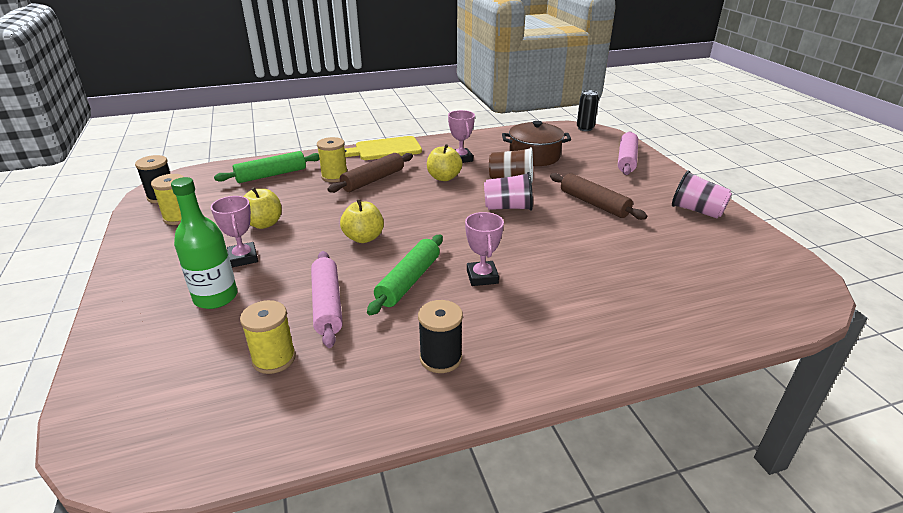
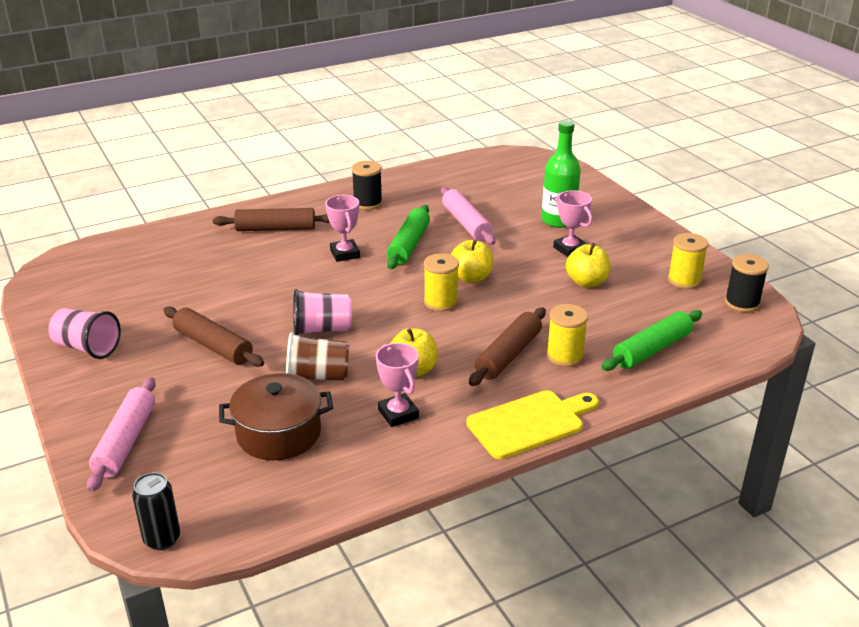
camera: 170 degrees right, 0 degrees up
(274, 359) = (479, 194): yellow spool -> yellow spool (441, 302)
(567, 323) = (275, 229): none -> brown rolling pin

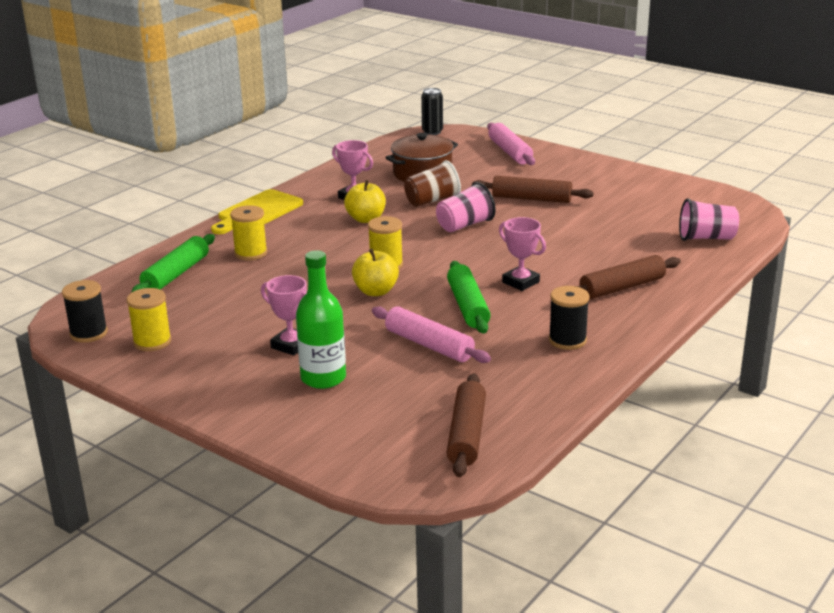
camera: 155 degrees right, 5 degrees down
(87, 348) = (617, 178): pink cup -> pink cup (706, 238)
(508, 355) = (298, 243): brown rolling pin -> brown rolling pin (467, 434)
(586, 282) = (257, 315): yellow apple -> none

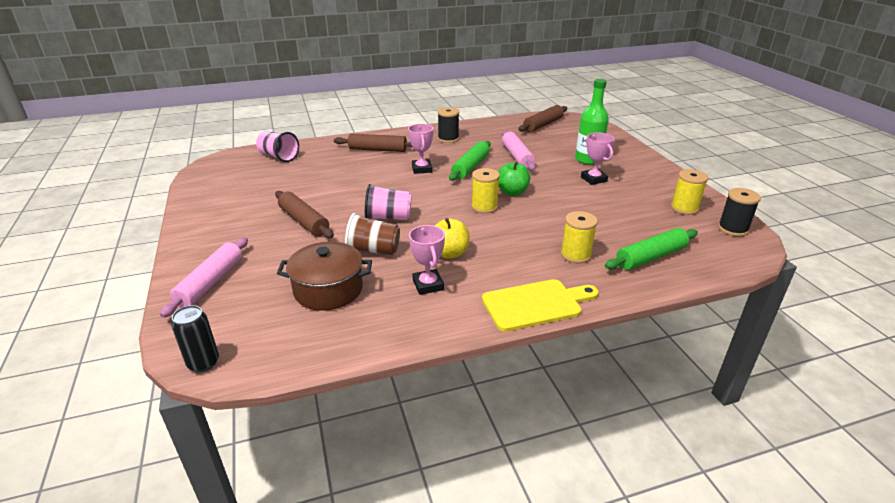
camera: 145 degrees left, 5 degrees up
(376, 291) = (512, 192): yellow apple -> green apple

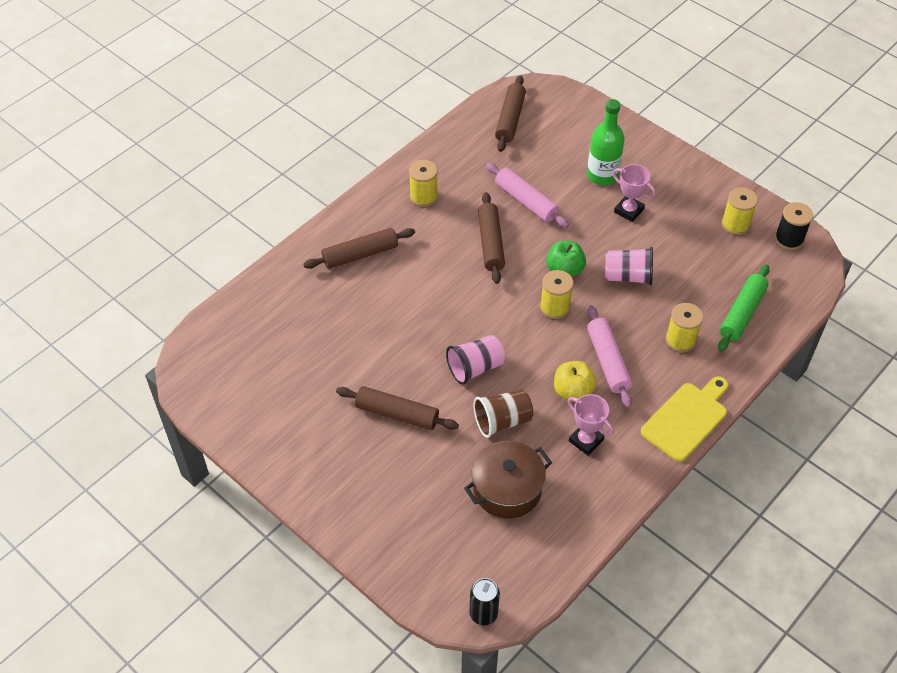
camera: 30 degrees left, 20 degrees up
(211, 283) = (394, 535): pink rolling pin -> pink rolling pin (608, 361)
(278, 157) = (255, 320): pink cup -> pink cup (628, 276)
(422, 169) = (441, 270): pink trophy -> none
(448, 139) = (423, 196): black spool -> yellow spool
(470, 167) = (490, 243): green rolling pin -> brown rolling pin

